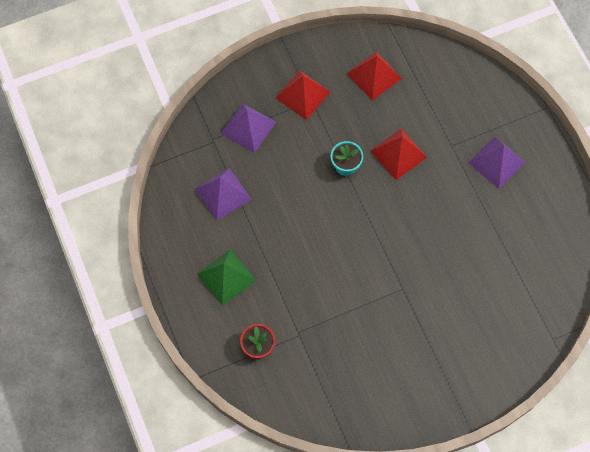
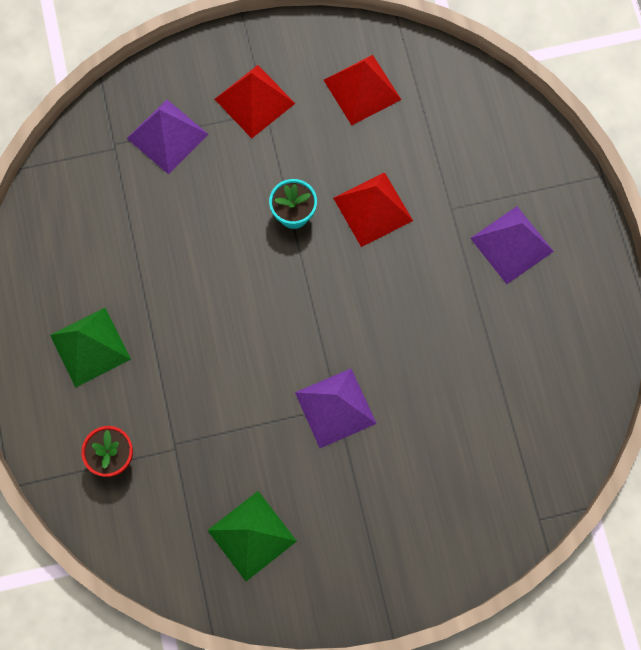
camera: 10 degrees right, 5 degrees up
(223, 194) = (111, 225): purple pyramid -> purple pyramid (335, 408)
(363, 383) = (252, 535): none -> green pyramid

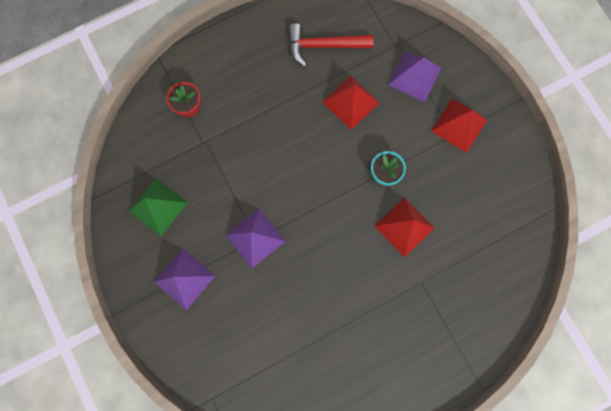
camera: 75 degrees right, 5 degrees up
(82, 243) = (323, 46): none -> red hammer
(90, 347) = (256, 72): green pyramid -> none
(362, 89) = (492, 196): red pyramid -> red pyramid (351, 102)
(511, 244) = (407, 333): purple pyramid -> purple pyramid (184, 278)

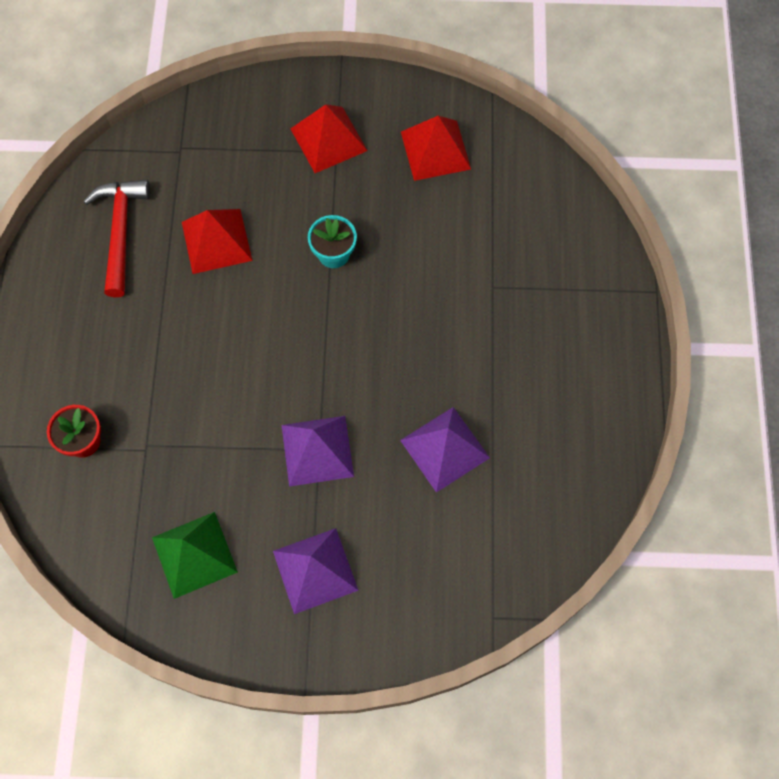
camera: 60 degrees left, 10 degrees down
(323, 46) = (120, 232): red hammer -> red hammer turned 150 degrees clockwise
(404, 227) = (413, 268): red pyramid -> red pyramid (435, 150)
(414, 76) = (234, 152): purple pyramid -> purple pyramid (444, 449)

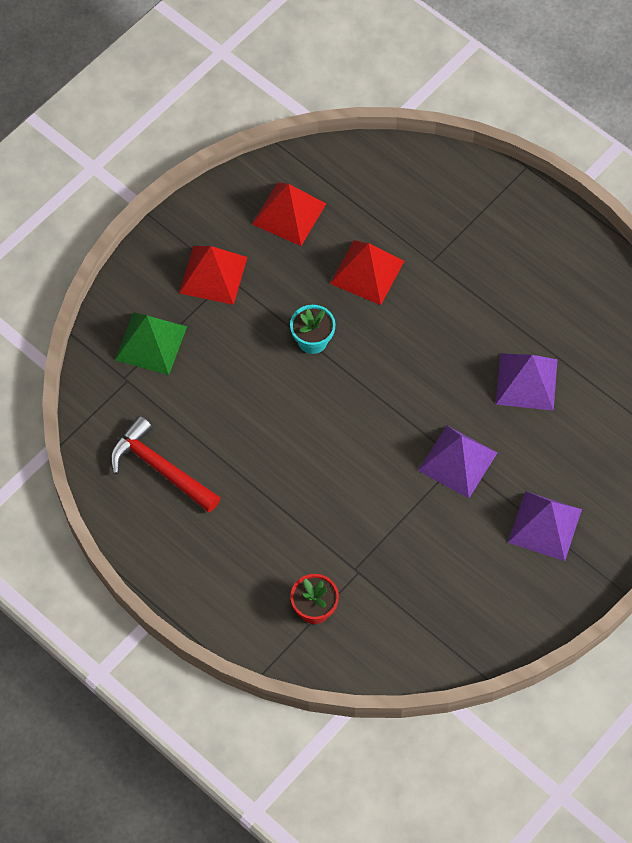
camera: 50 degrees left, 5 degrees down
(194, 554) = (467, 594): green pyramid -> green pyramid (151, 343)
(216, 241) = (229, 409): red pyramid -> red pyramid (367, 272)

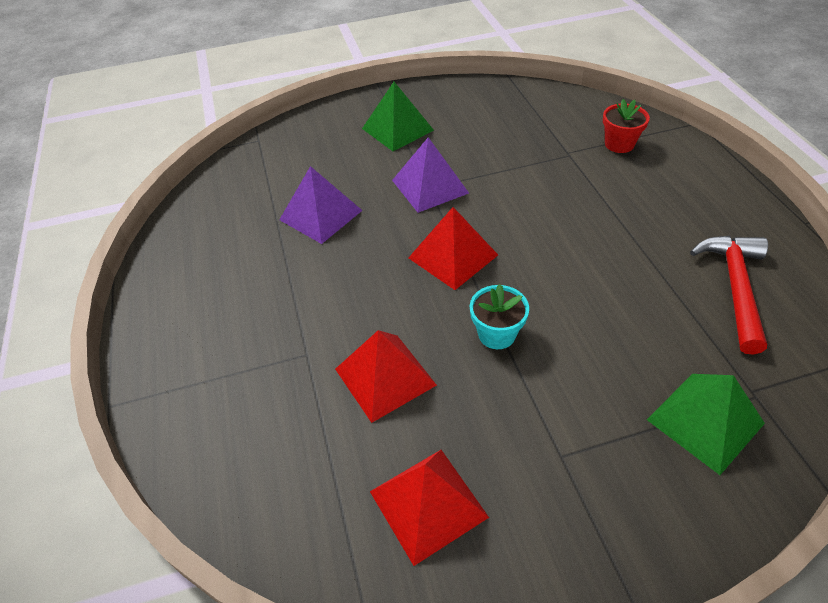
camera: 145 degrees left, 15 degrees down
(159, 468) = (734, 287): red hammer -> red hammer turned 150 degrees counterclockwise
(213, 275) = (581, 470): red pyramid -> red pyramid (453, 256)
(544, 525) = (398, 129): purple pyramid -> green pyramid

